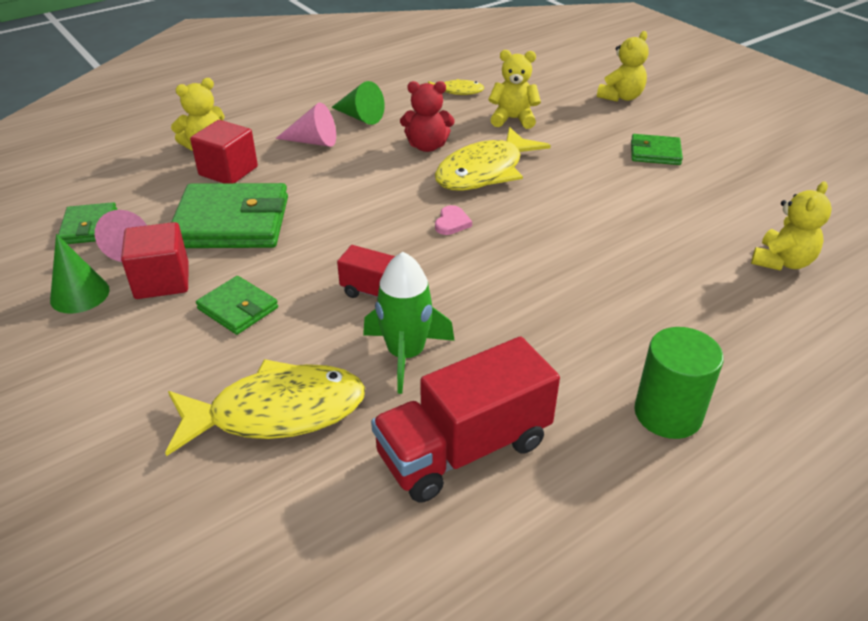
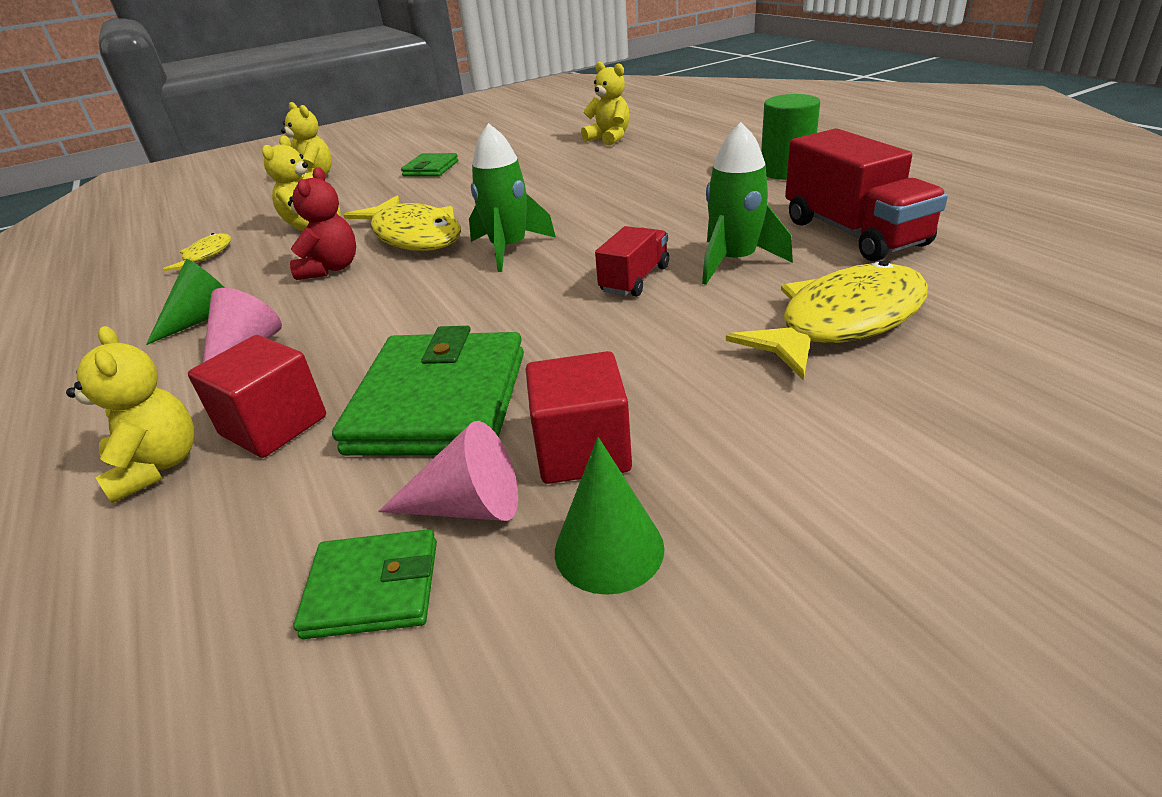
camera: 80 degrees left, 5 degrees down
(238, 308) = (656, 370): green wallet -> none
(277, 412) = (842, 322): yellow fish -> yellow fish turned 60 degrees clockwise
(452, 223) = (509, 249): pink heart -> green rocket

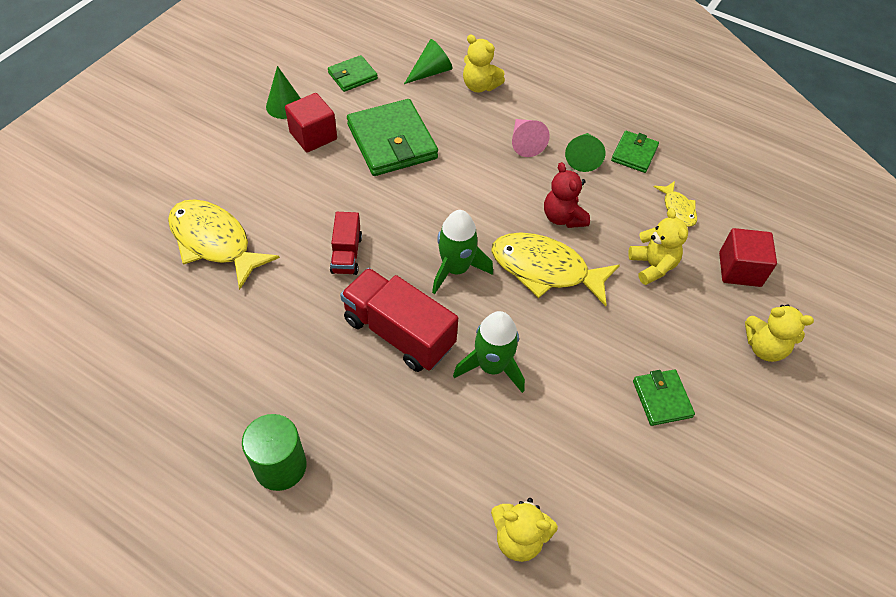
camera: 145 degrees right, 20 degrees up
(143, 309) = (634, 154): none -> green wallet
(194, 534) = (431, 72): none -> green cone
(274, 426) = (454, 112): red cube -> red cube (740, 269)
(467, 506) = (342, 105): pink cone -> none
(735, 262) = (288, 289): green rocket -> green rocket (491, 366)
(842, 322) = (214, 242): yellow fish -> yellow fish turned 105 degrees clockwise
(853, 233) = (211, 348): red truck -> red truck (399, 333)

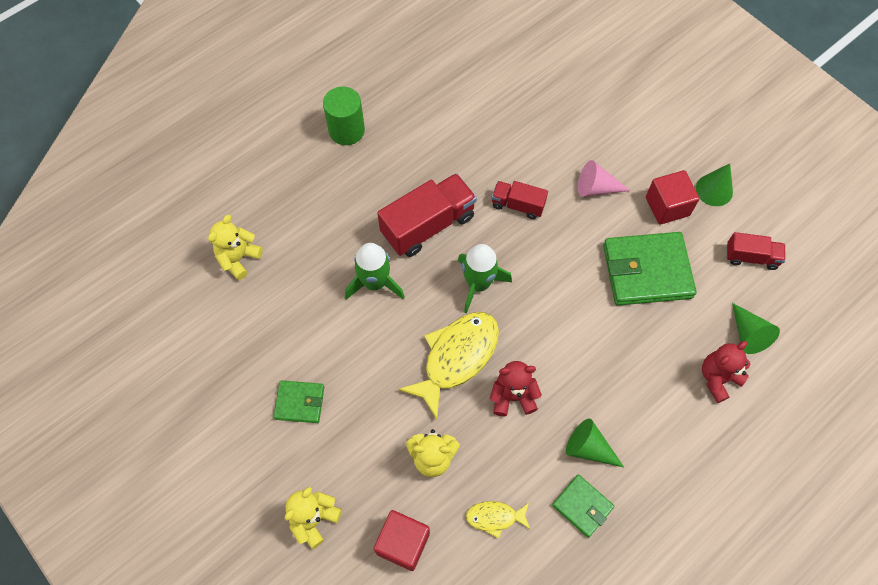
camera: 110 degrees right, 10 degrees up
(214, 242) = (555, 116): yellow fish -> none
(352, 76) = (751, 257): green wallet -> red truck
(480, 86) = (718, 378): yellow teddy bear -> red teddy bear
(525, 143) = (621, 396): pink cone -> pink cone (596, 188)

